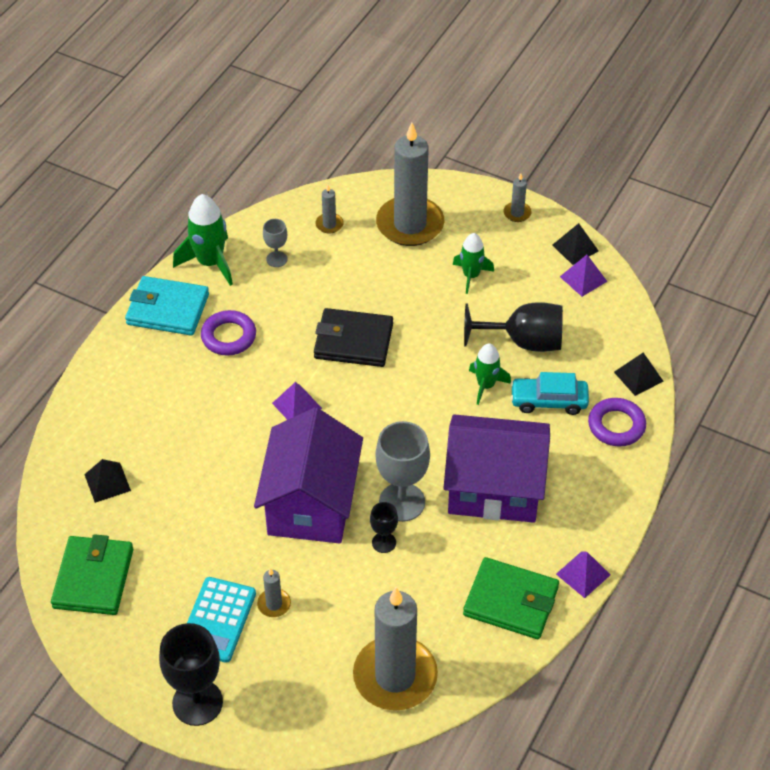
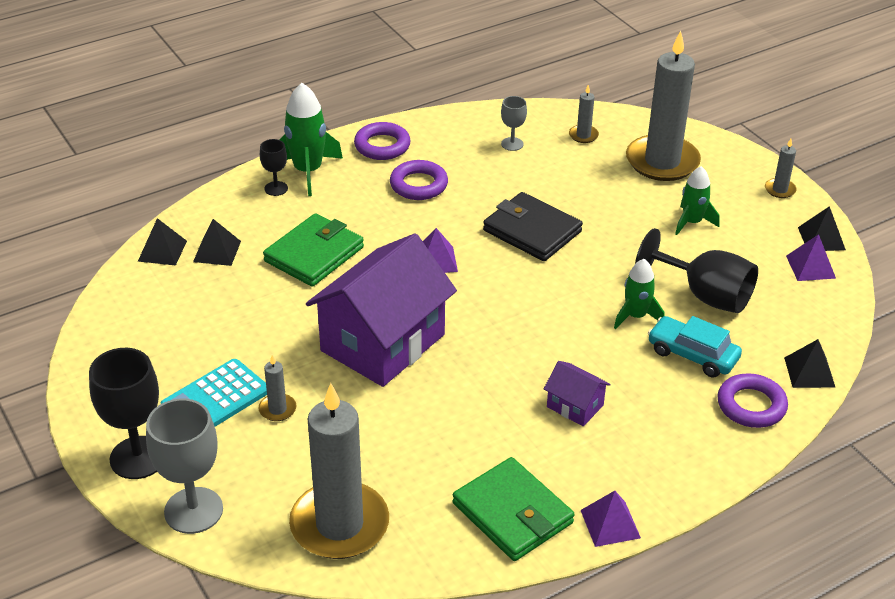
camera: 30 degrees right, 10 degrees down
(59, 504) = (162, 251): none -> black pyramid
(93, 578) = (139, 318): green wallet -> green wallet (314, 254)
(167, 309) = (382, 146): turquoise wallet -> purple ring
(210, 263) = (449, 126): green rocket -> green rocket (308, 171)
(384, 542) = (425, 404): black goblet -> black goblet (276, 188)
(402, 502) = (471, 378): grey goblet -> grey goblet (193, 510)
(494, 488) = (575, 406): purple house -> purple house, size x0.43

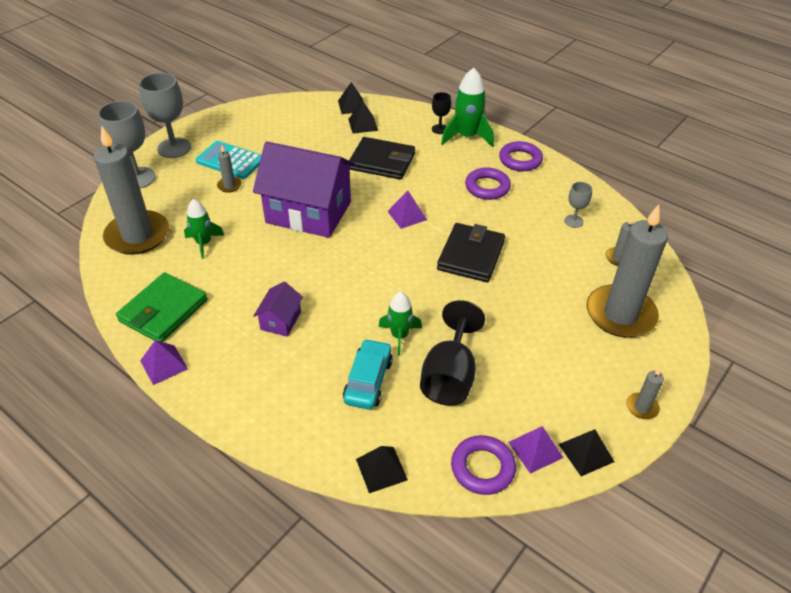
camera: 70 degrees right, 5 degrees up
(138, 458) = (174, 148): black goblet -> grey goblet
(314, 254) = (382, 161): green wallet -> black wallet
(692, 222) = (546, 350): green rocket -> green rocket (204, 243)
(751, 405) = (321, 431): purple ring -> purple ring (482, 468)

